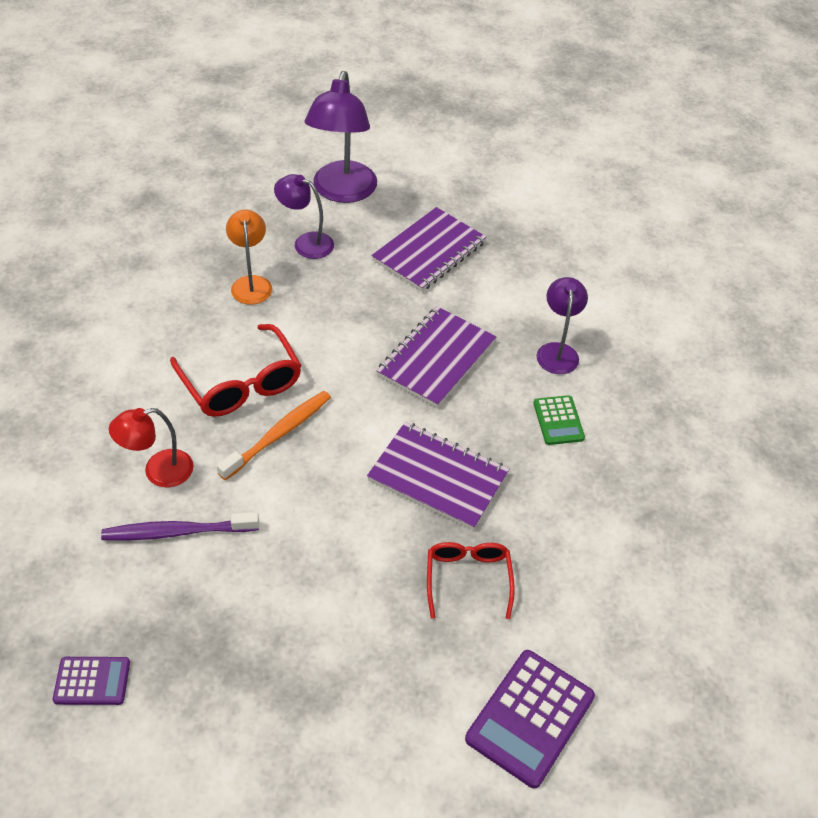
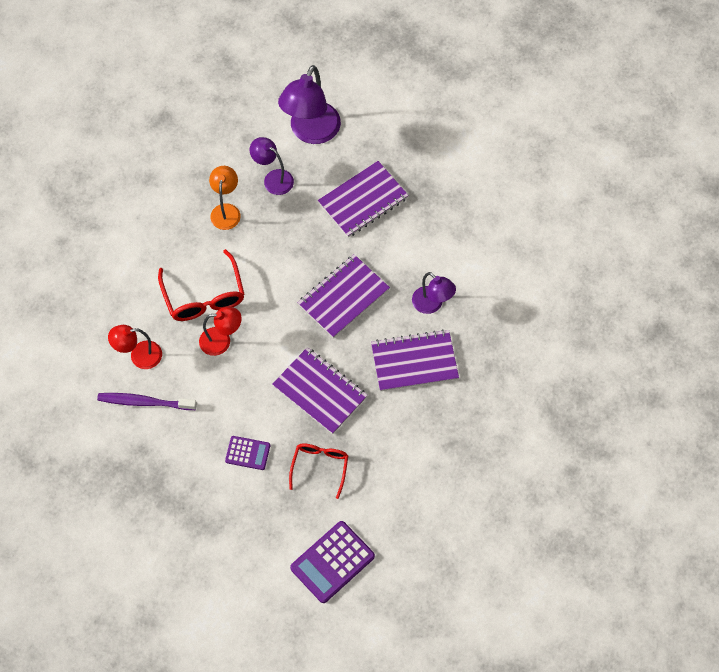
camera: 15 degrees right, 15 degrees up
(92, 681) = (81, 491): purple calculator -> purple calculator (247, 453)
(278, 434) = (221, 341): orange toothbrush -> red lamp
(557, 351) = (432, 305): purple lamp -> purple lamp turned 120 degrees clockwise
(558, 421) = (414, 362): green calculator -> purple notebook

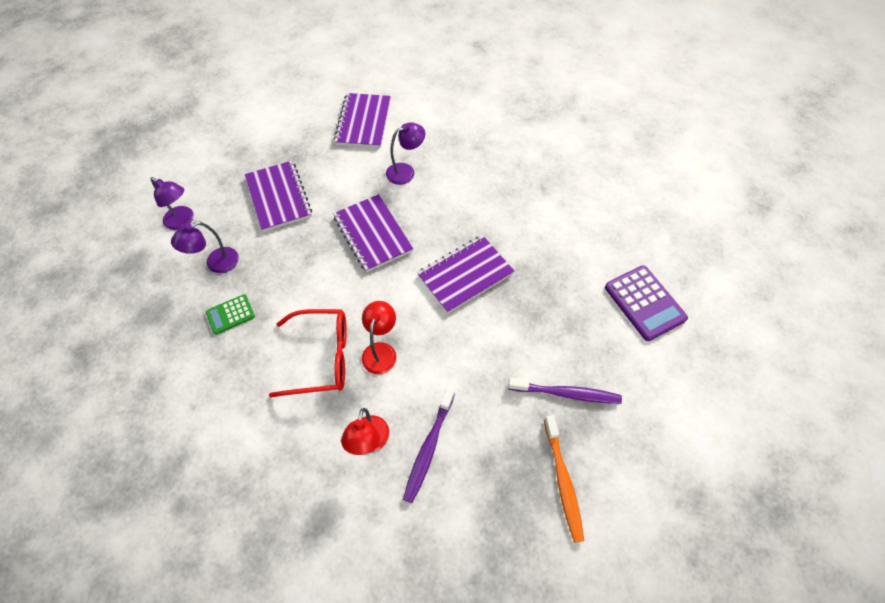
camera: 75 degrees left, 5 degrees down
(140, 512) = (563, 481): none -> orange toothbrush
(218, 503) = (566, 393): none -> purple toothbrush
(226, 210) = (230, 314): orange lamp -> green calculator
(247, 453) = (515, 353): purple calculator -> none
(311, 132) = (183, 221): purple lamp -> purple lamp, size x0.58
(320, 467) = (544, 292): red glasses -> none
(414, 362) = (457, 196): purple notebook -> purple notebook (363, 122)

